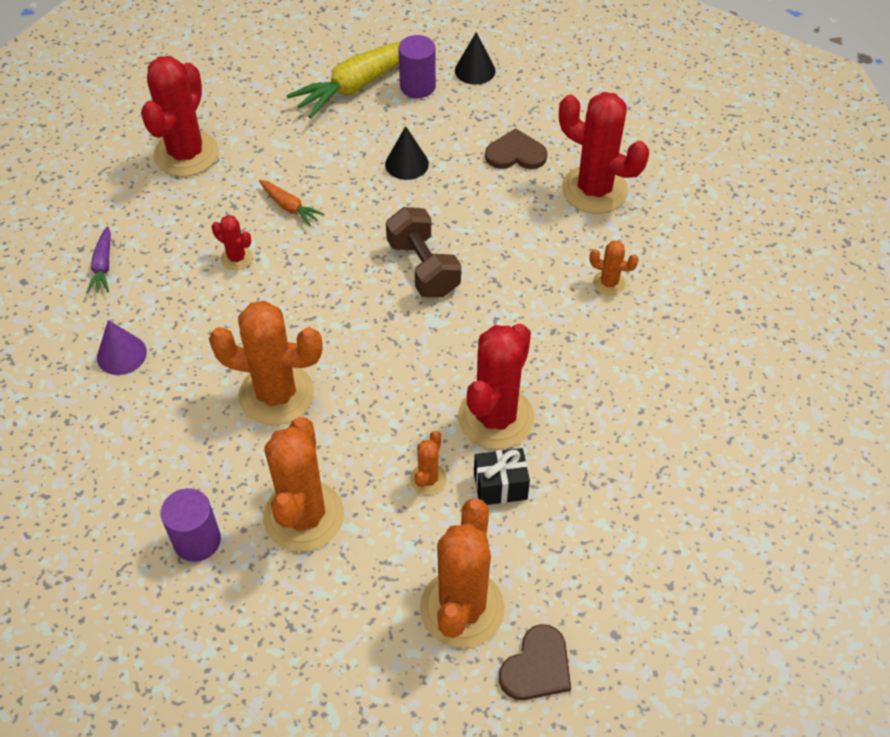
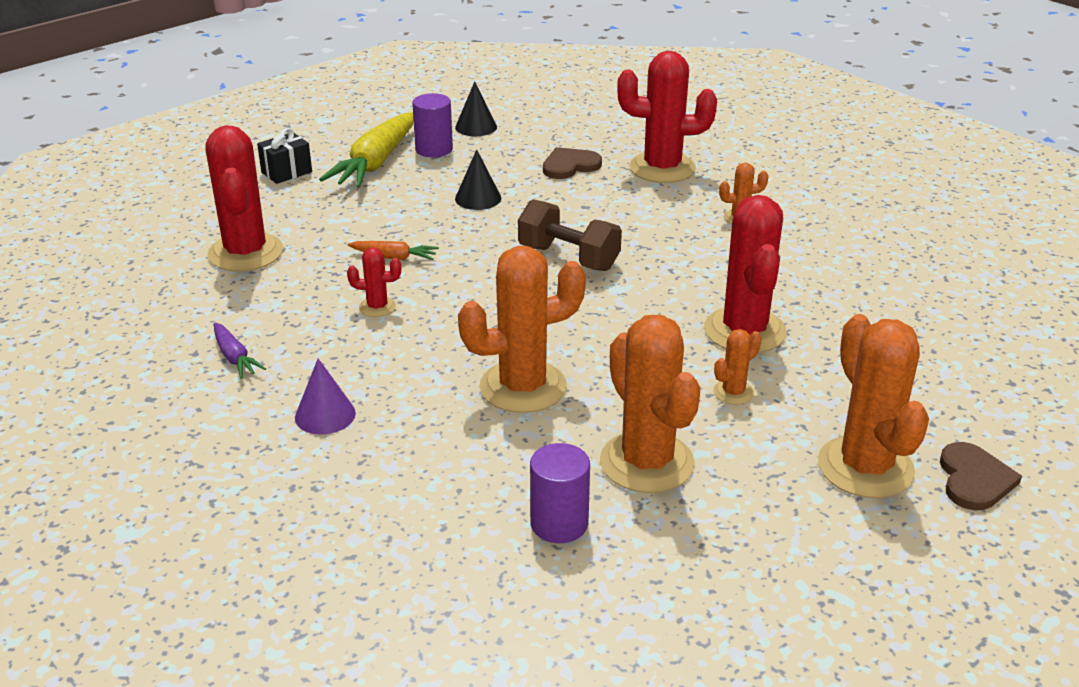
camera: 30 degrees left, 20 degrees down
(428, 479) = (733, 392): orange cactus -> orange cactus turned 60 degrees clockwise
(500, 486) = (801, 373): black gift -> black gift (286, 172)

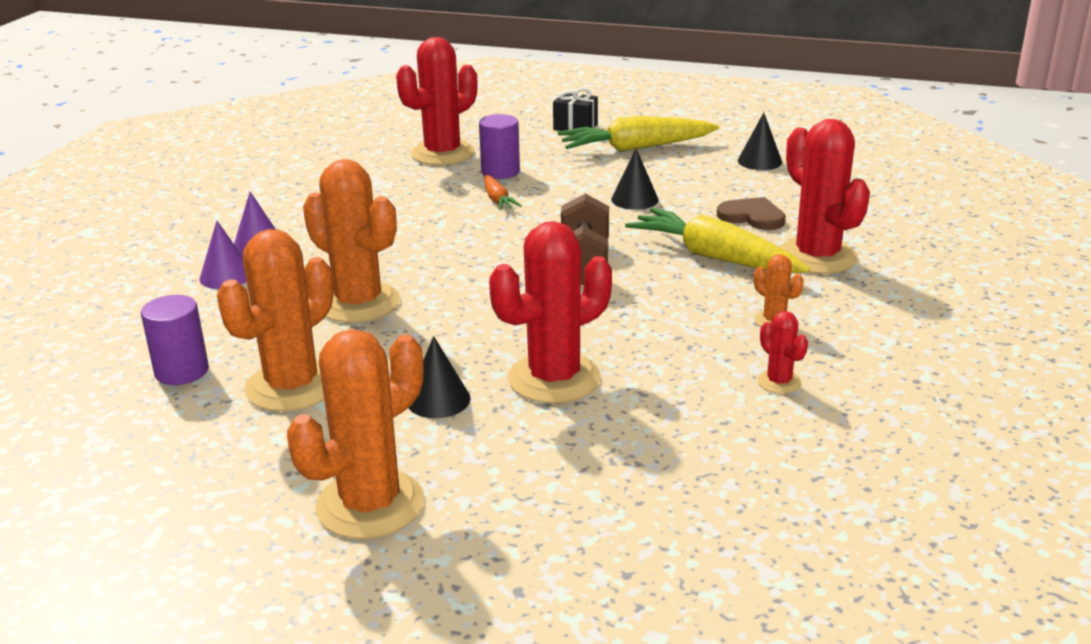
camera: 60 degrees right, 5 degrees down
(235, 357) = (304, 195): purple carrot -> none
(376, 452) = (226, 276): none -> purple cone
(377, 307) = (418, 217): red cactus -> red cactus (779, 382)
(434, 149) = (692, 159): purple cylinder -> purple cylinder (500, 172)
(620, 203) = (715, 257): none -> yellow carrot
(733, 392) = (438, 400): orange cactus -> black cone
(974, 479) = (400, 582): brown heart -> none

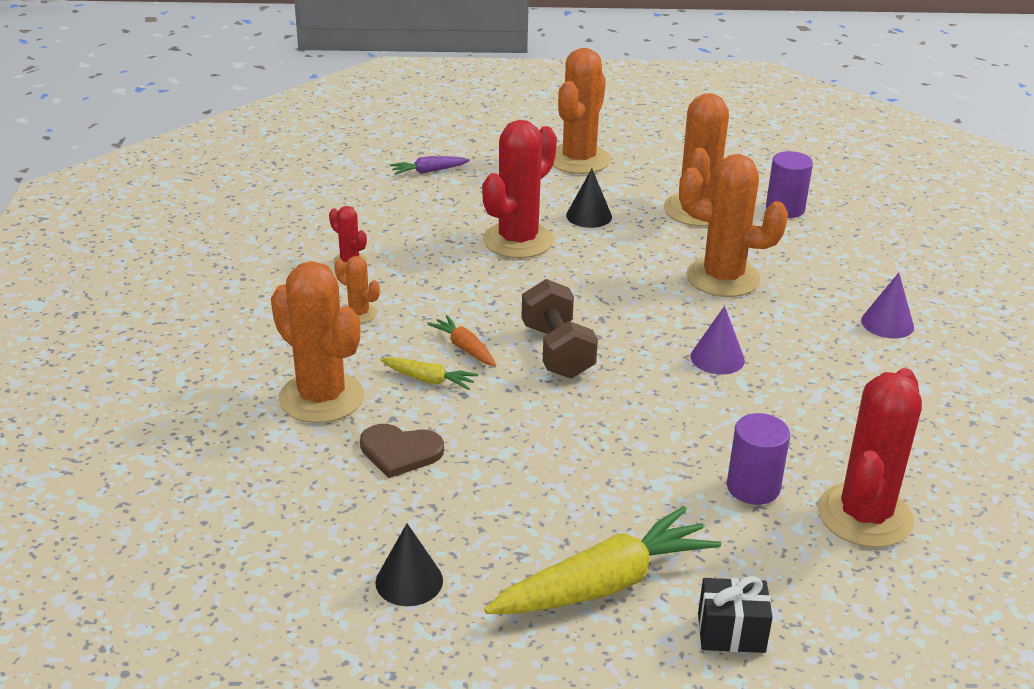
camera: 160 degrees right, 5 degrees up
(226, 276) = (866, 286): purple cone -> purple cone (717, 358)
(497, 200) = (713, 431): orange carrot -> orange carrot (464, 348)
(628, 521) = (429, 171): none -> purple carrot
(634, 199) = (551, 460): black cone -> none
(715, 257) = (429, 380): yellow carrot -> yellow carrot, size x0.49
(817, 257) = (321, 397): red cactus -> orange cactus

